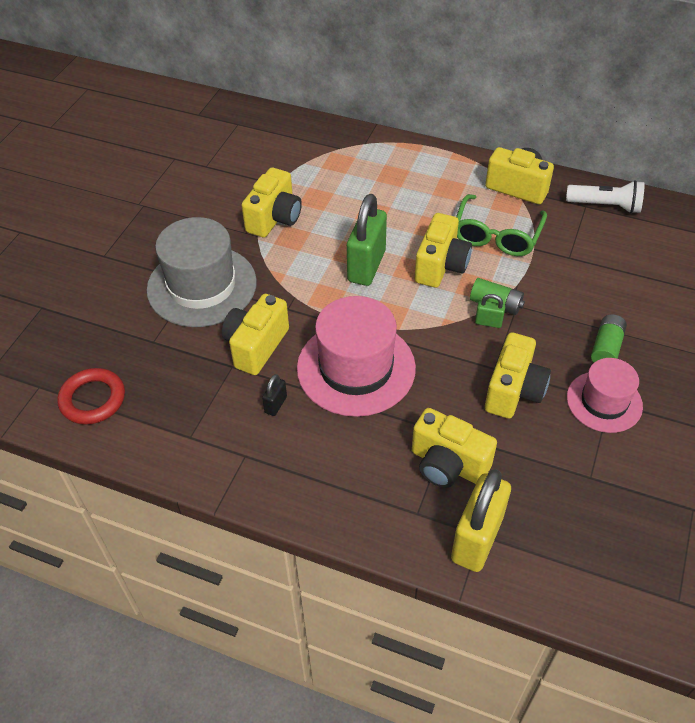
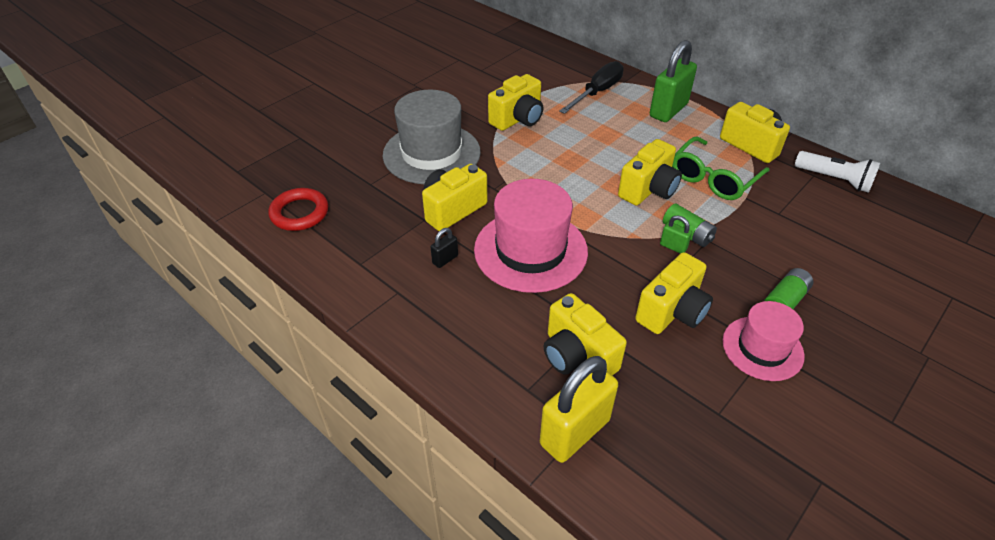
camera: 20 degrees right, 5 degrees down
(343, 163) = (597, 92): none -> black screwdriver
(366, 266) = (580, 173): green padlock -> green padlock (668, 110)

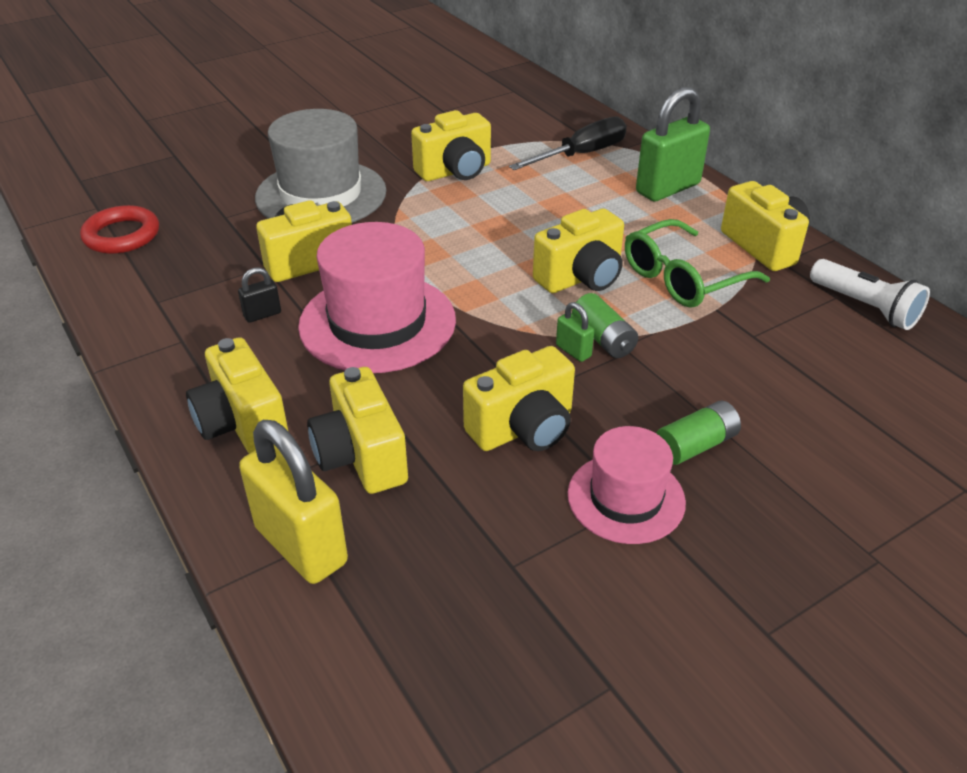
camera: 15 degrees right, 5 degrees down
(481, 349) = (243, 424): none -> yellow camera
(574, 432) = (301, 545): yellow padlock -> yellow padlock turned 75 degrees clockwise

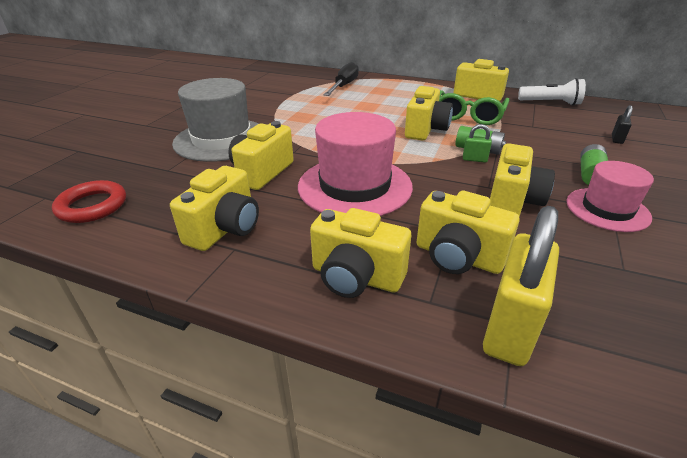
camera: 35 degrees left, 5 degrees down
(262, 314) = (274, 210): black padlock -> black padlock (617, 139)
(301, 545) = (509, 329): yellow padlock -> yellow padlock turned 75 degrees counterclockwise
(455, 171) = (289, 108): yellow camera -> yellow camera (225, 229)
(668, 188) = (404, 87): green padlock -> none

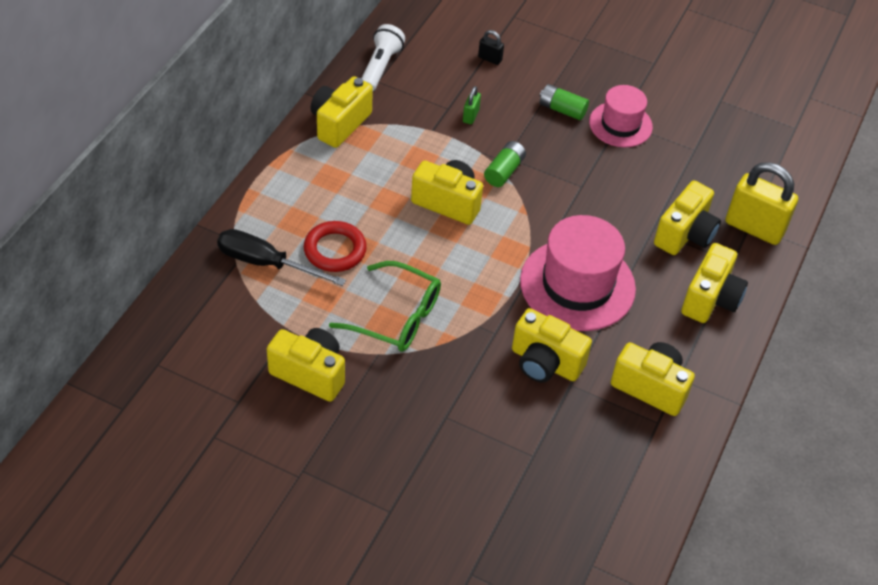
camera: 90 degrees left, 15 degrees up
(92, 206) = (611, 510): red ring -> red ring (335, 250)
(222, 140) = (453, 409): grey hat -> none
(468, 116) = (409, 153): green glasses -> green glasses (396, 317)
(474, 159) = (527, 180): green padlock -> green padlock (470, 116)
(512, 202) = (608, 178): yellow camera -> yellow camera (310, 374)

